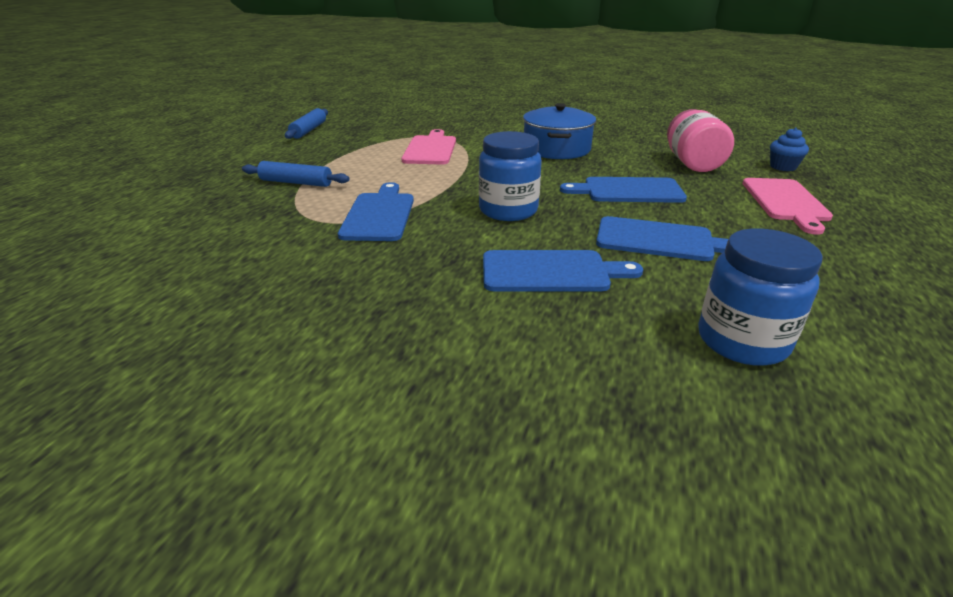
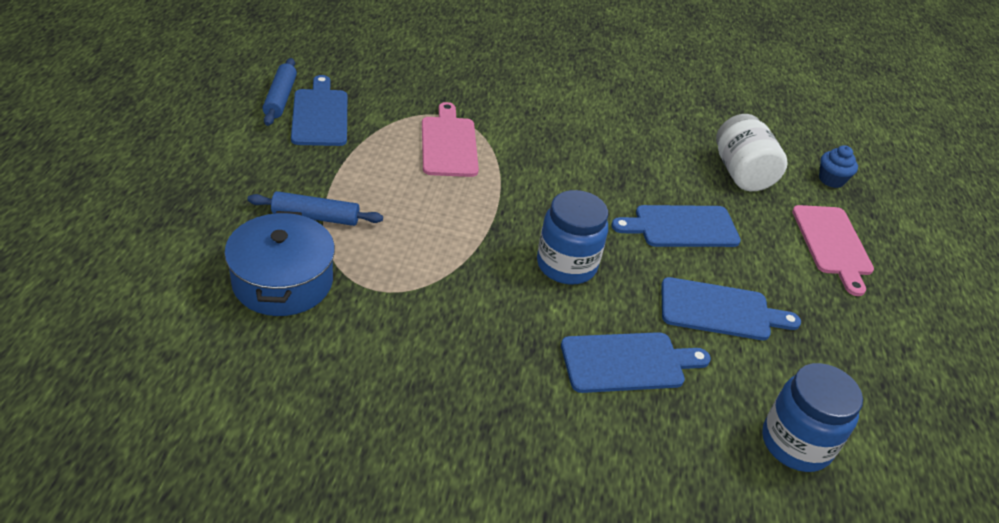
camera: 15 degrees left, 10 degrees up
(379, 214) = (433, 276): blue cutting board -> blue cutting board (320, 115)
(556, 149) = (593, 143): blue pot -> blue pot (283, 281)
(692, 163) = (741, 173): pink jar -> white jar

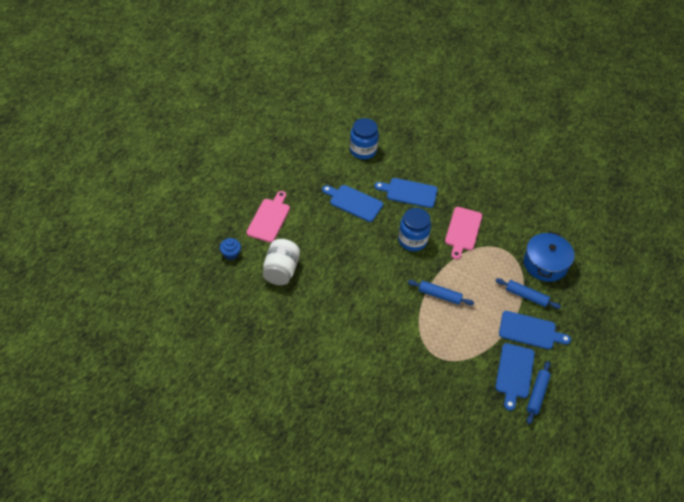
camera: 155 degrees left, 10 degrees up
(448, 144) = (443, 331): pink cutting board -> pink cutting board (463, 231)
(474, 188) = (439, 295): none -> blue rolling pin
(681, 227) = (341, 246): blue cutting board -> blue cutting board (530, 331)

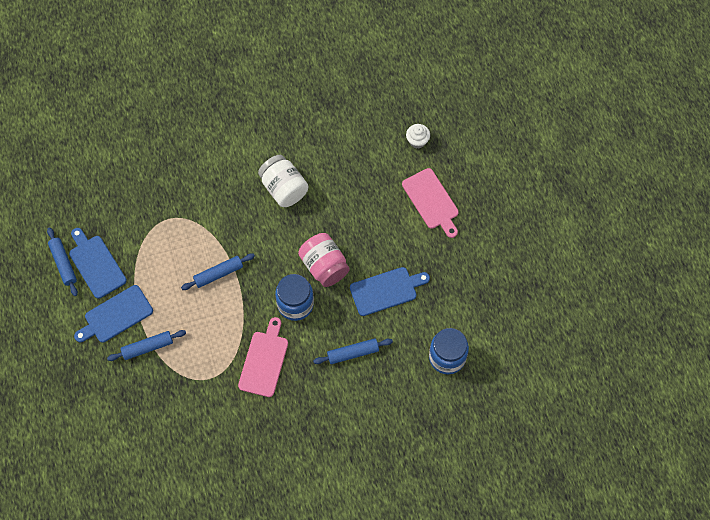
camera: 135 degrees right, 15 degrees up
(231, 254) = (417, 141): blue cupcake -> white cupcake
(281, 270) = (363, 167): white jar -> white jar (284, 188)
(372, 243) = (324, 266): none -> pink jar
(409, 192) = (353, 353): blue cutting board -> blue rolling pin
(463, 231) = (264, 361): pink cutting board -> pink cutting board turned 45 degrees clockwise
(545, 264) = (160, 400): blue pot -> none

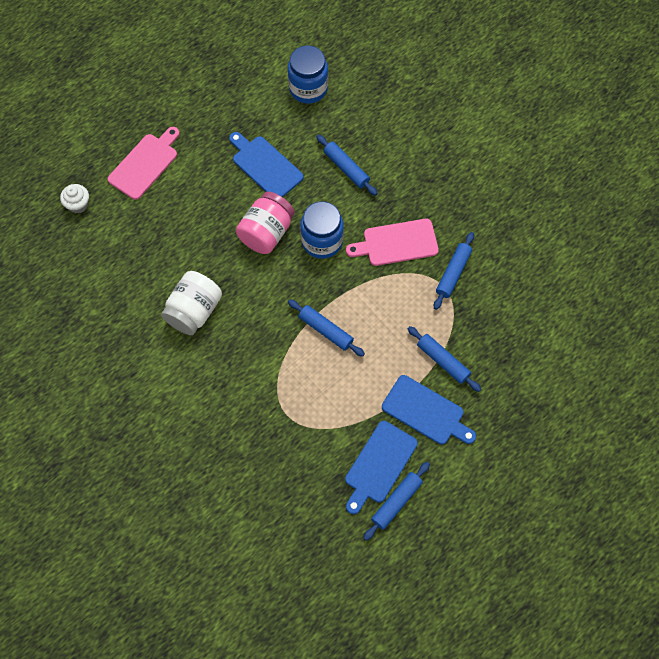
camera: 115 degrees left, 0 degrees up
(215, 392) = (453, 273): none -> blue rolling pin

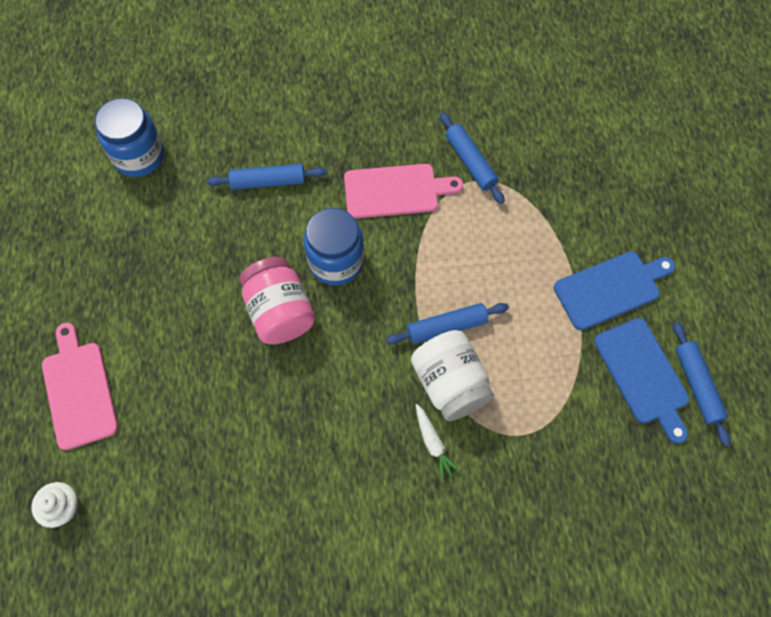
camera: 55 degrees left, 0 degrees up
(194, 311) = (317, 456): white jar -> white jar (450, 383)
(246, 369) = (433, 444): none -> white carrot
(265, 166) = (196, 260): blue cutting board -> none
(397, 243) = (396, 191): pink cutting board -> pink cutting board turned 120 degrees counterclockwise
(443, 361) = (563, 235): blue rolling pin -> none

